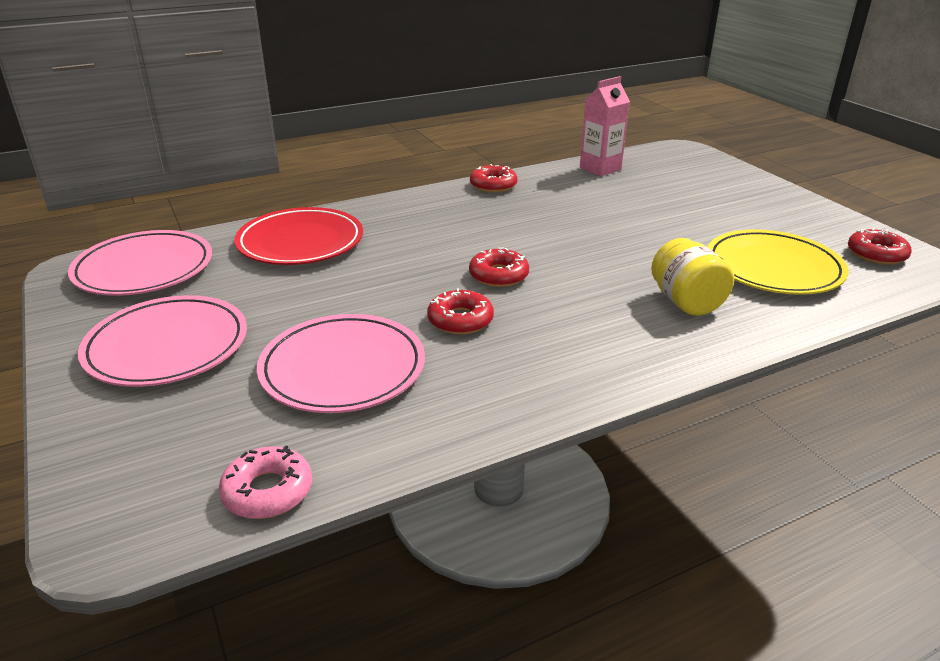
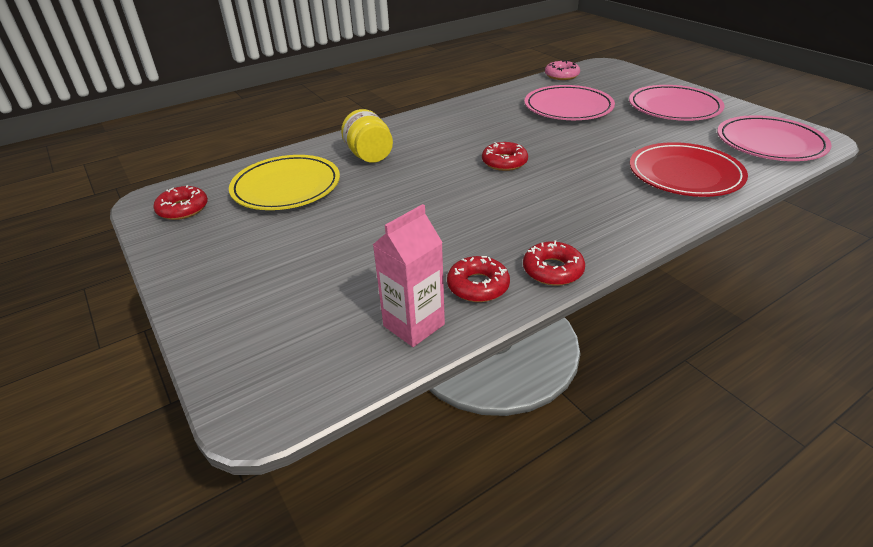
camera: 175 degrees right, 5 degrees up
(460, 320) = (518, 133): red donut -> red donut (478, 286)

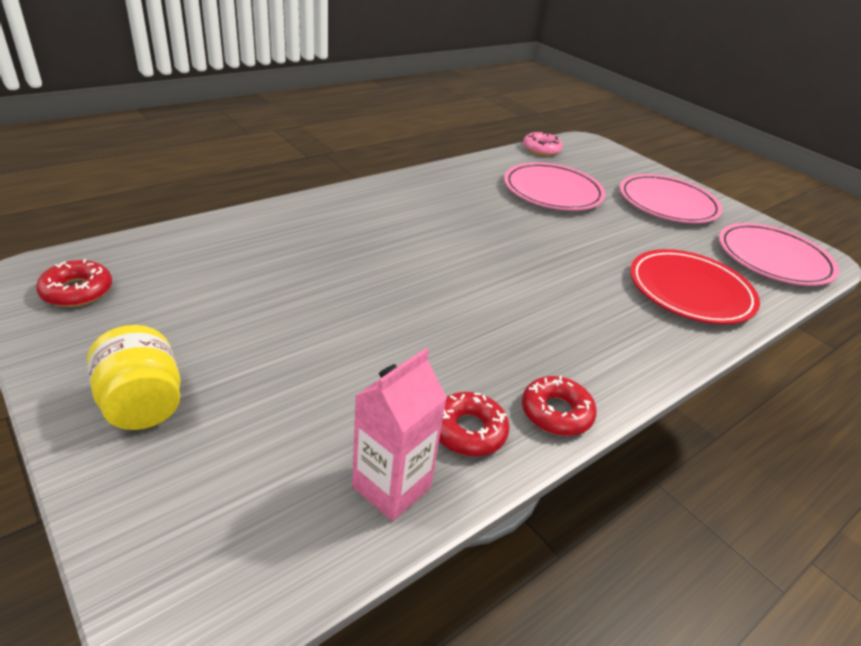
camera: 10 degrees left, 0 degrees up
(286, 187) = (218, 269): yellow plate -> none
(369, 156) = (323, 234): yellow jar -> yellow jar (142, 404)
(504, 162) = (486, 257): red donut -> none

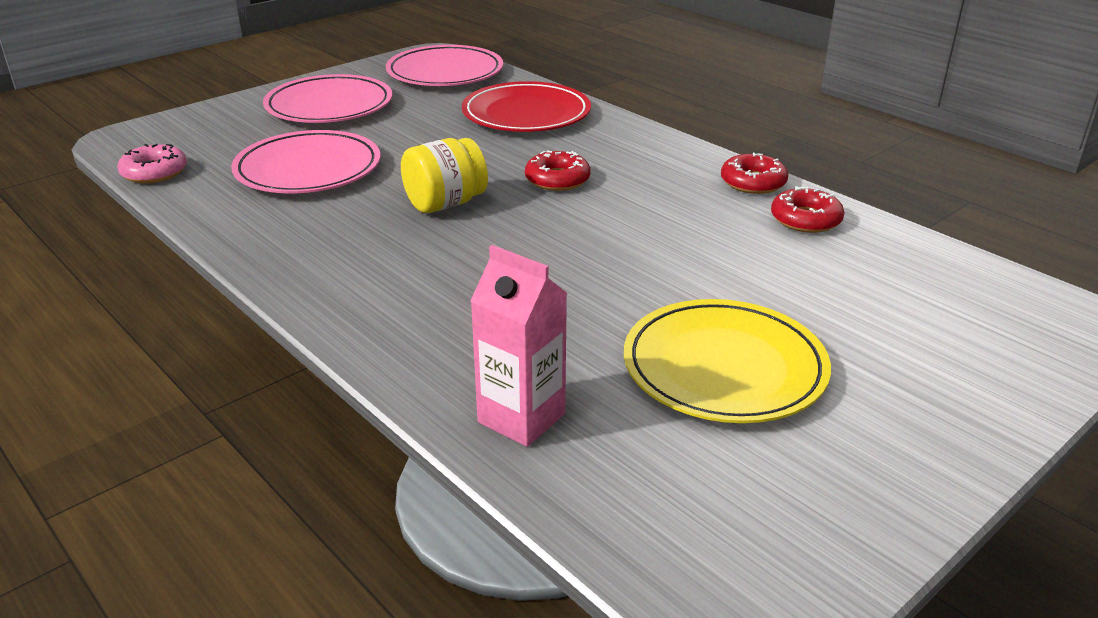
camera: 90 degrees left, 5 degrees down
(77, 291) = (760, 540): red donut -> red donut (557, 179)
(142, 404) = (918, 404): yellow jar -> yellow jar (445, 204)
(243, 316) = (724, 367): none -> yellow plate
(391, 487) = (896, 250): pink carton -> pink carton (521, 418)

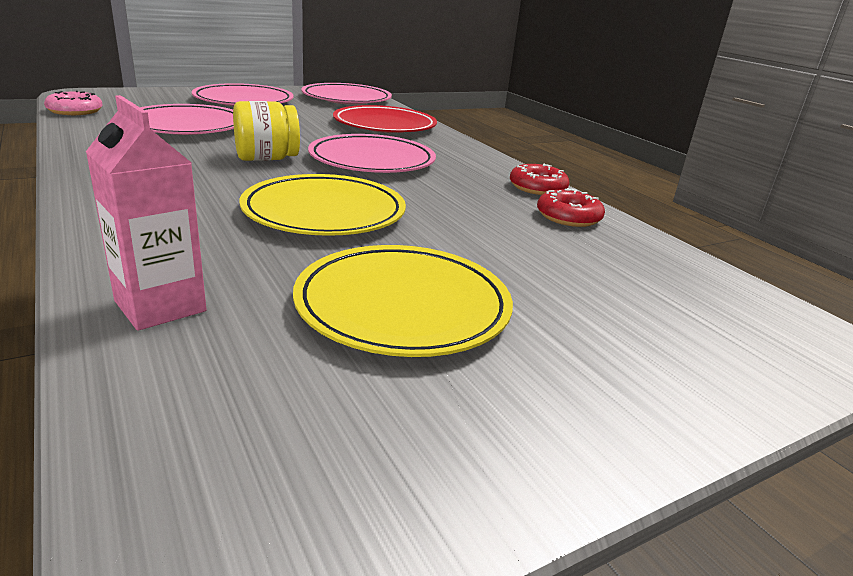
camera: 10 degrees right, 5 degrees down
(557, 179) = (372, 160): red donut -> pink plate
(569, 270) = (324, 212): none -> yellow plate

